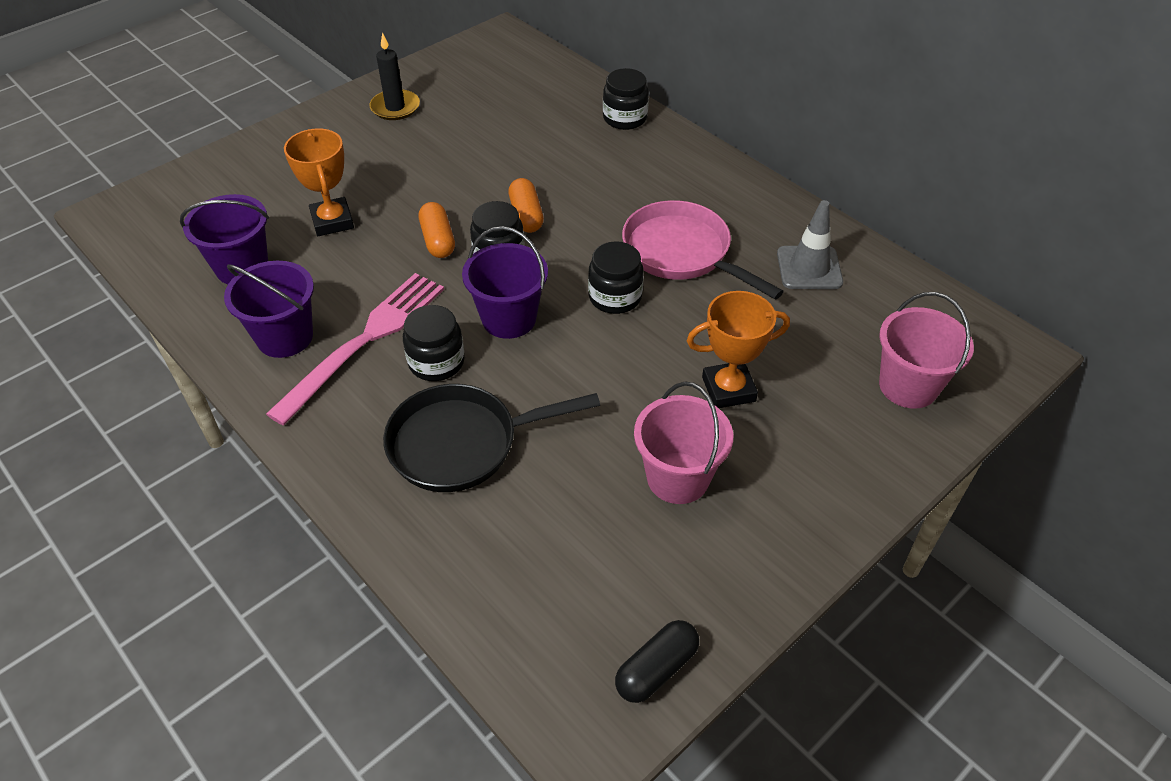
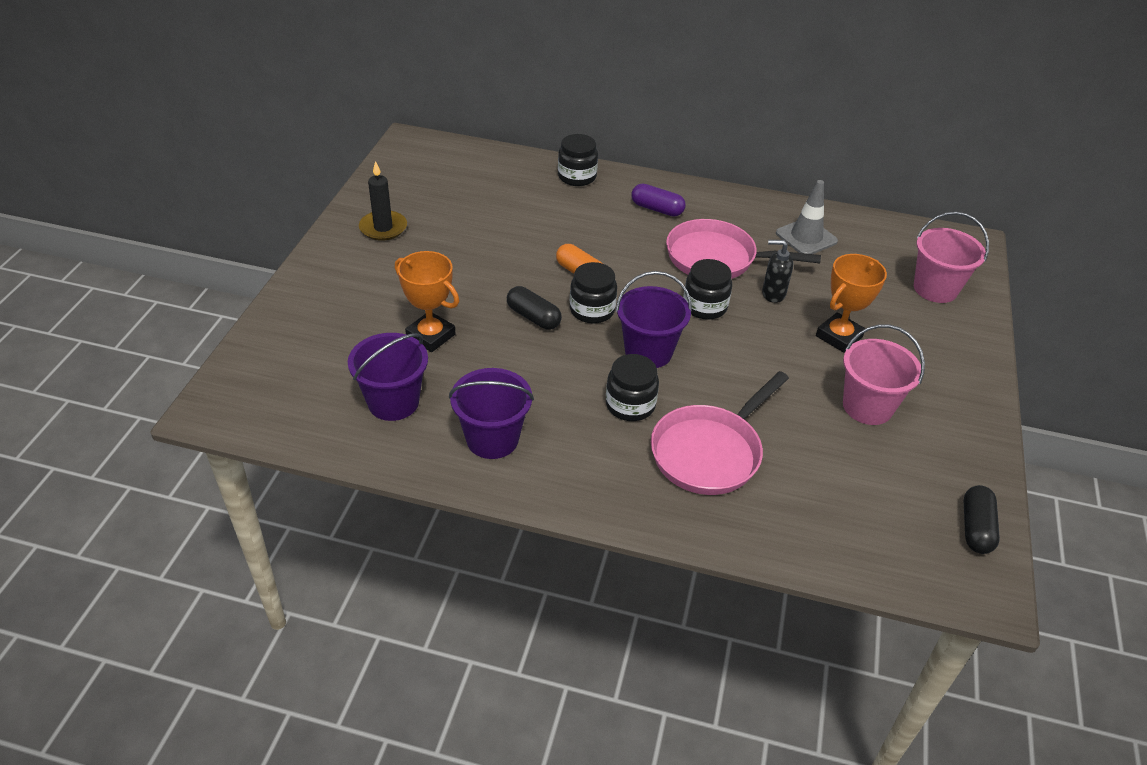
camera: 35 degrees left, 5 degrees down
(365, 341) = (560, 414): pink fork -> none
(438, 240) = (533, 317): orange capsule -> black capsule
(462, 443) = (709, 452): black pan -> pink pan
(672, 179) = (657, 209): none -> purple capsule
(703, 314) = (773, 294): none -> black soap dispenser

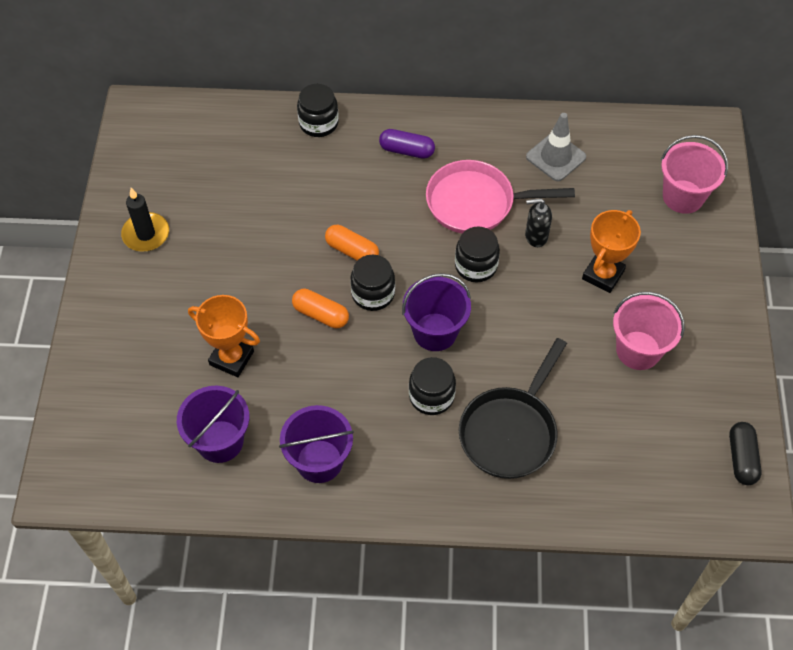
camera: 10 degrees left, 15 degrees up
(533, 317) = (321, 314): black capsule -> orange capsule
(709, 452) = (510, 431): pink pan -> black pan

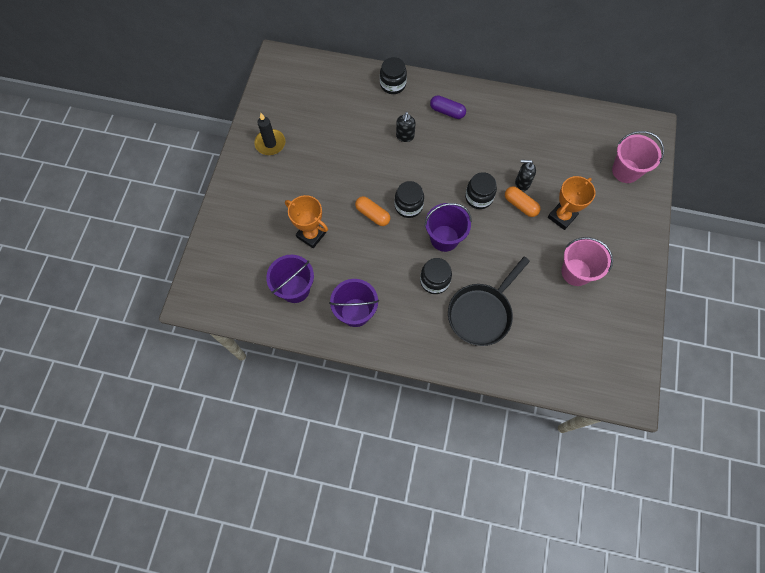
camera: 10 degrees right, 10 degrees up
(350, 194) = (405, 136): none -> black soap dispenser
(352, 251) = (400, 175): orange capsule -> orange capsule (520, 205)
(476, 203) = (486, 154): pink pan -> none
(555, 157) = (545, 130): grey traffic cone -> none
(741, 458) = (631, 357): black capsule -> none

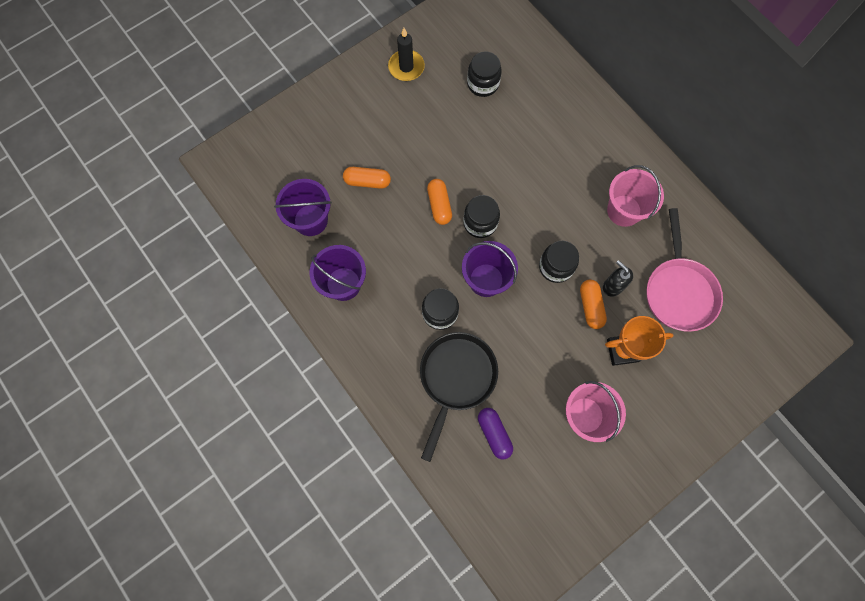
camera: 40 degrees right, 5 degrees up
(311, 235) = (367, 181): orange trophy -> orange capsule
(393, 84) = (573, 92): black jar -> black jar (483, 84)
(405, 136) = (538, 152): black soap dispenser -> none
(447, 112) = (603, 158): purple capsule -> purple capsule (494, 433)
(481, 313) = (456, 378): black pan -> black pan turned 120 degrees clockwise
(561, 157) = (678, 291): none -> pink pan
(625, 171) = (736, 357): pink bucket -> pink bucket (624, 210)

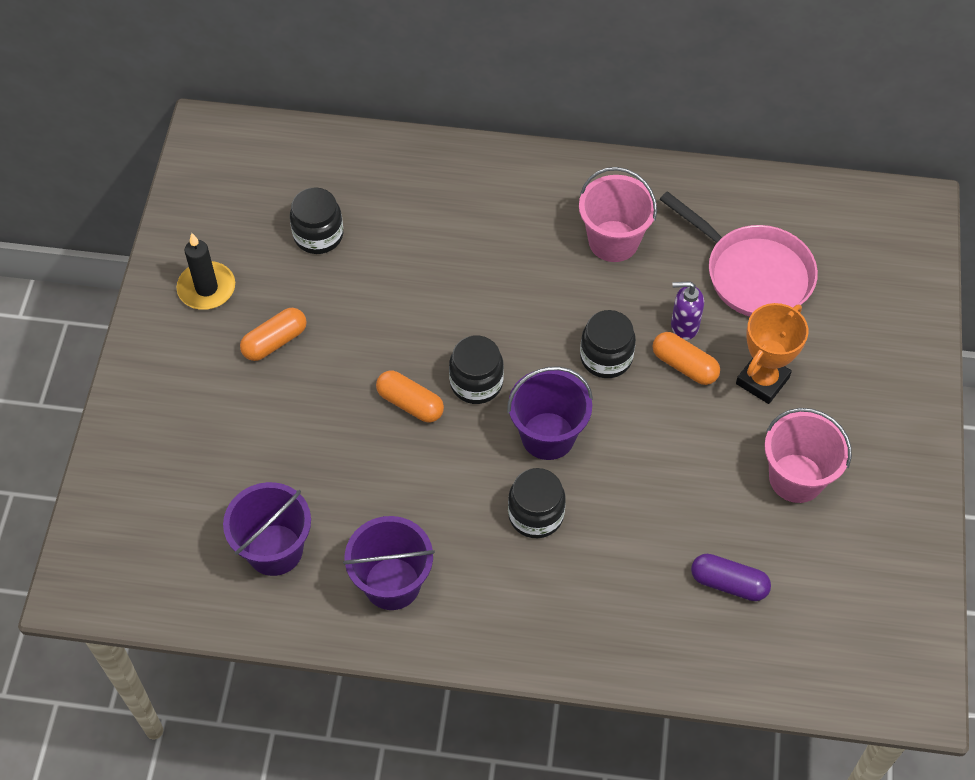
camera: 45 degrees left, 15 degrees down
(367, 181) = (297, 449): orange capsule -> orange capsule (275, 341)
(456, 378) = (628, 566): black pan -> none
(612, 286) = (684, 326): black soap dispenser -> purple soap dispenser

